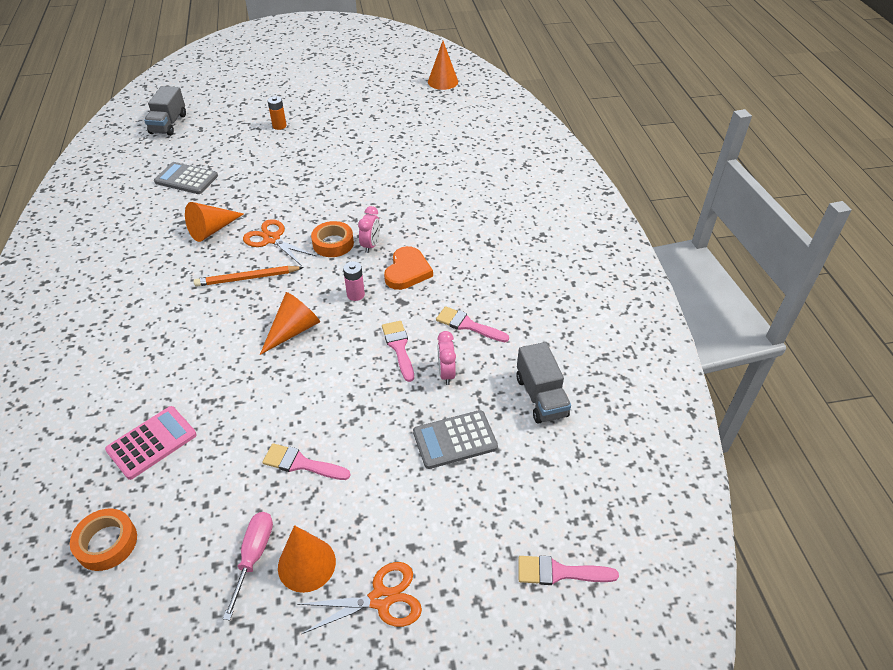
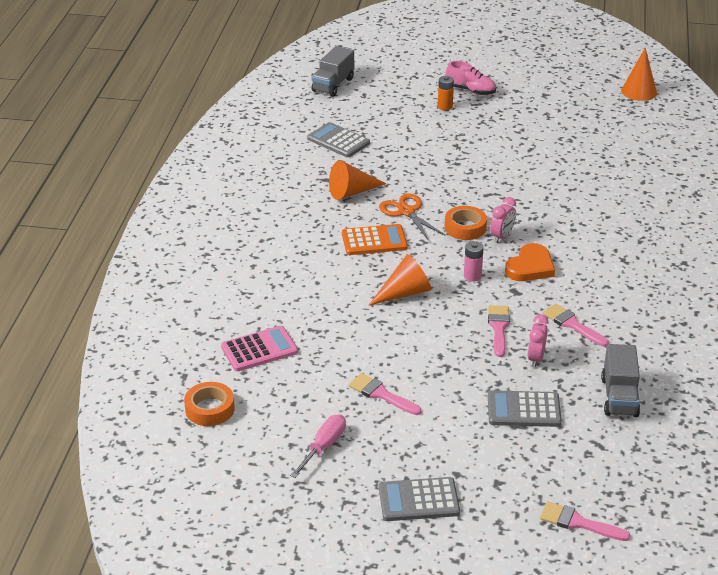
camera: 20 degrees right, 10 degrees down
(247, 278) = (374, 241): orange pencil -> orange calculator
(298, 106) = (471, 90): none -> pink shoe
(306, 564) = (365, 462): orange cone -> none
(381, 599) = (418, 500): orange scissors -> grey calculator

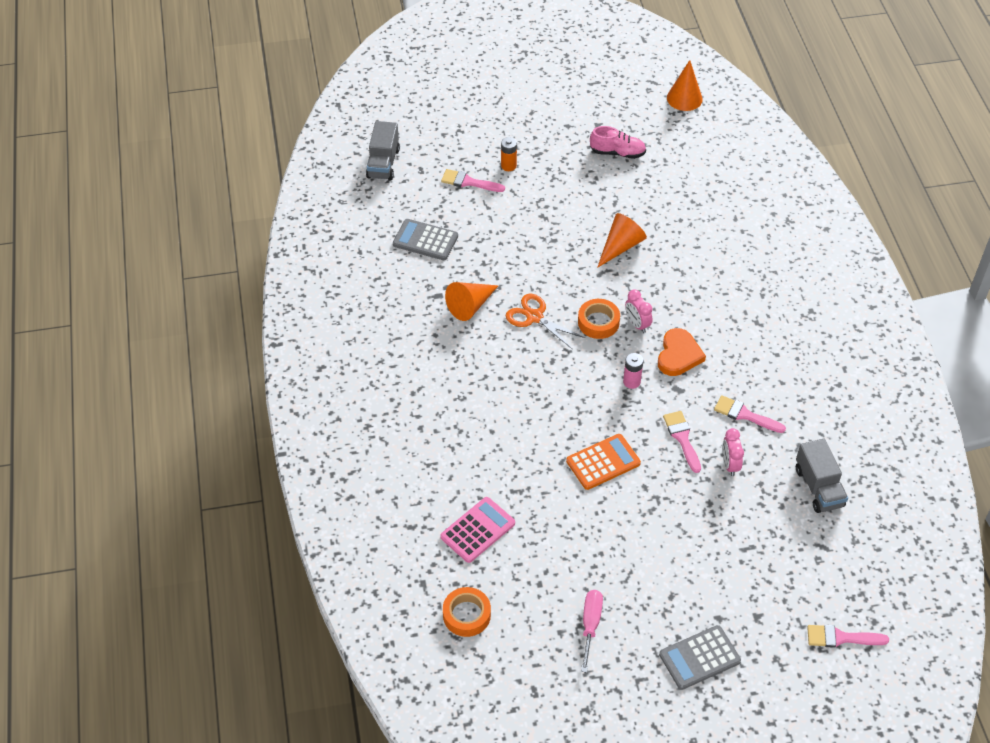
camera: 20 degrees left, 15 degrees up
(374, 241) = (521, 363): orange calculator -> orange calculator (603, 462)
(381, 394) = (613, 549): pink brush -> pink brush (469, 182)
(404, 293) = (579, 420): orange cone -> orange cone (620, 246)
(471, 90) = (524, 137): pink shoe -> pink shoe (617, 153)
(502, 237) = (637, 324): pink clock -> pink clock turned 135 degrees clockwise
(524, 410) = (744, 528): grey calculator -> none

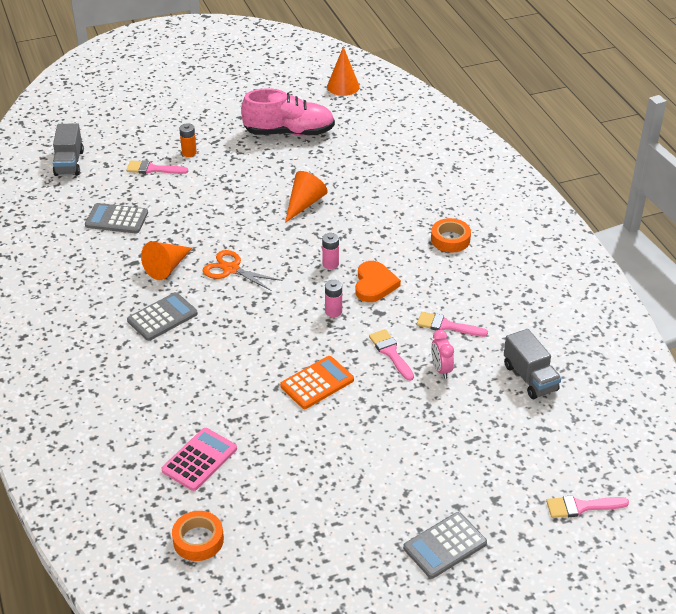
camera: 10 degrees left, 10 degrees down
(459, 364) = (162, 317): none -> grey calculator
(590, 625) = (328, 531): pink screwdriver -> none
(598, 322) = (293, 266): orange tape -> orange tape (450, 239)
(617, 153) = (289, 132): pink shoe -> pink shoe, size x1.74
(637, 324) = (330, 264): pink clock -> pink battery

